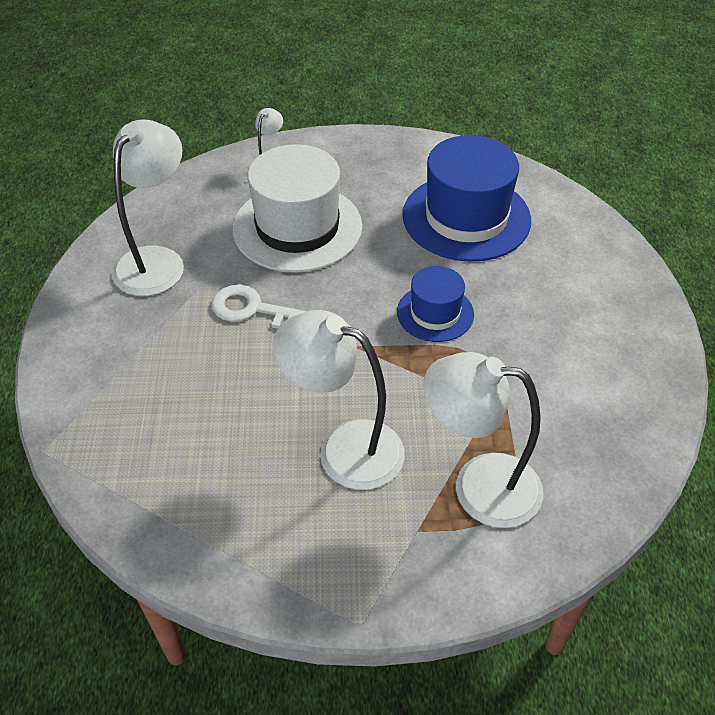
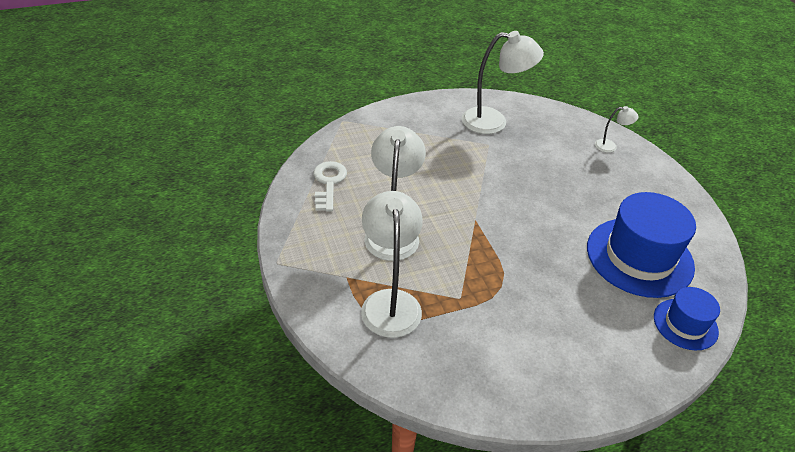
camera: 70 degrees right, 5 degrees down
(254, 310) = (479, 170): white key -> white key (328, 183)
(297, 227) = (563, 172): white hat -> none
(435, 313) = (528, 255): blue hat -> blue hat (685, 324)

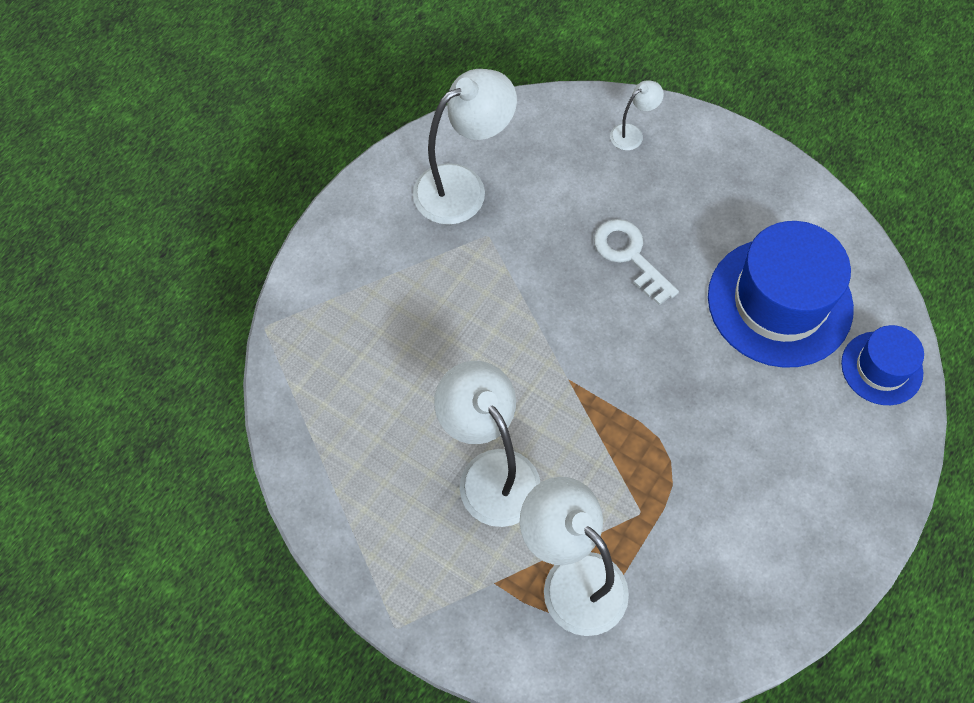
camera: 35 degrees left, 20 degrees up
(328, 183) = (345, 453): white key -> white key (630, 256)

